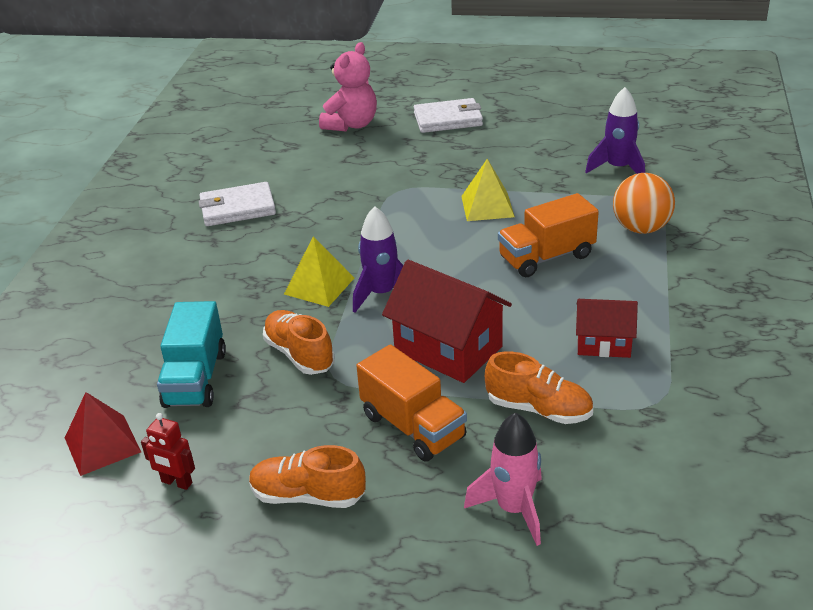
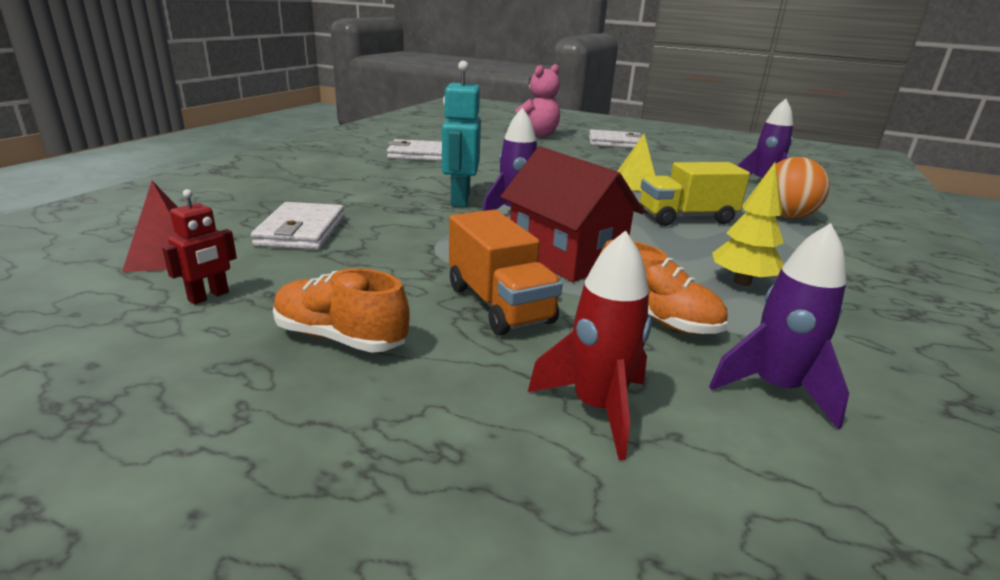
camera: 10 degrees right, 10 degrees down
(176, 482) = (209, 296): red robot -> red robot turned 90 degrees counterclockwise
(195, 379) = (301, 231): turquoise truck -> white wallet
(299, 354) = (412, 234): orange shoe -> none
(319, 286) = (460, 200): yellow pyramid -> turquoise robot
(514, 509) = (596, 408): pink rocket -> red rocket
(546, 257) = (686, 218): orange truck -> yellow truck
(603, 343) = (742, 282): red house -> yellow tree
(631, 459) = (775, 389): none -> purple rocket

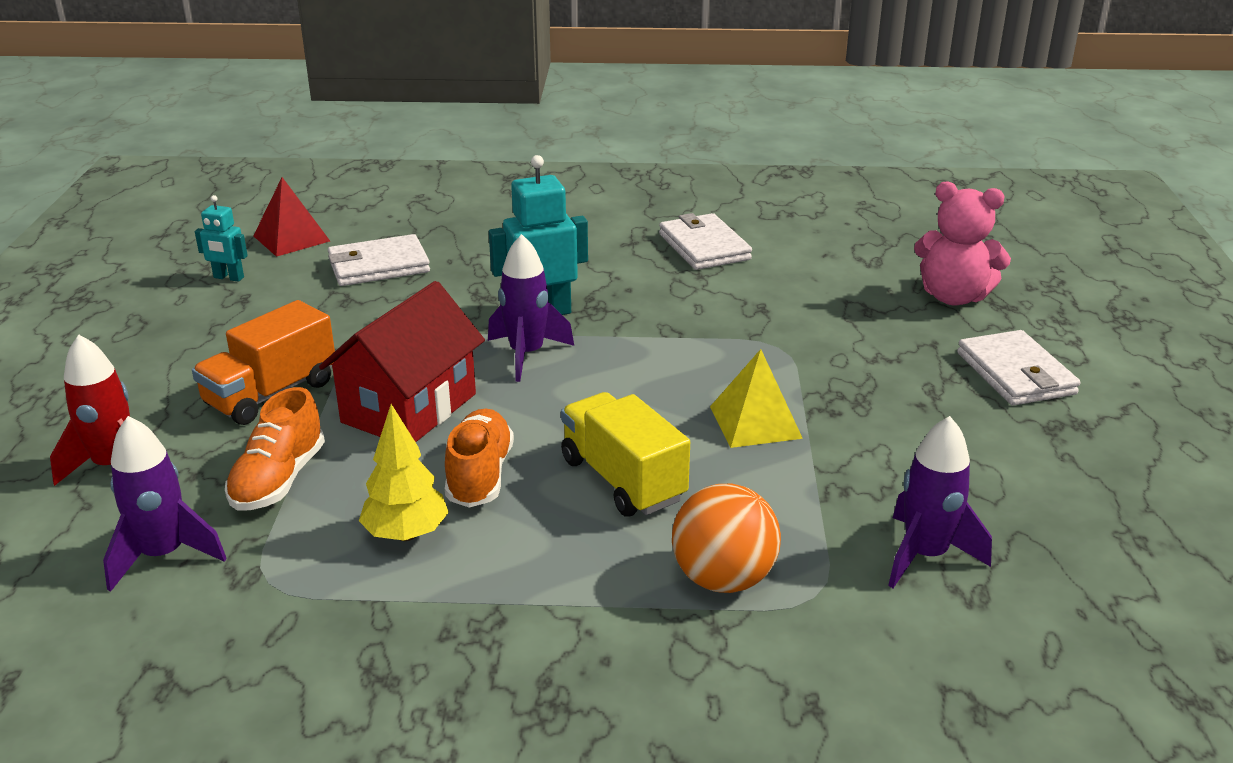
camera: 70 degrees right, 5 degrees up
(209, 296) = (228, 278): red robot -> turquoise robot
(340, 337) = (185, 343): orange shoe -> orange shoe (480, 475)

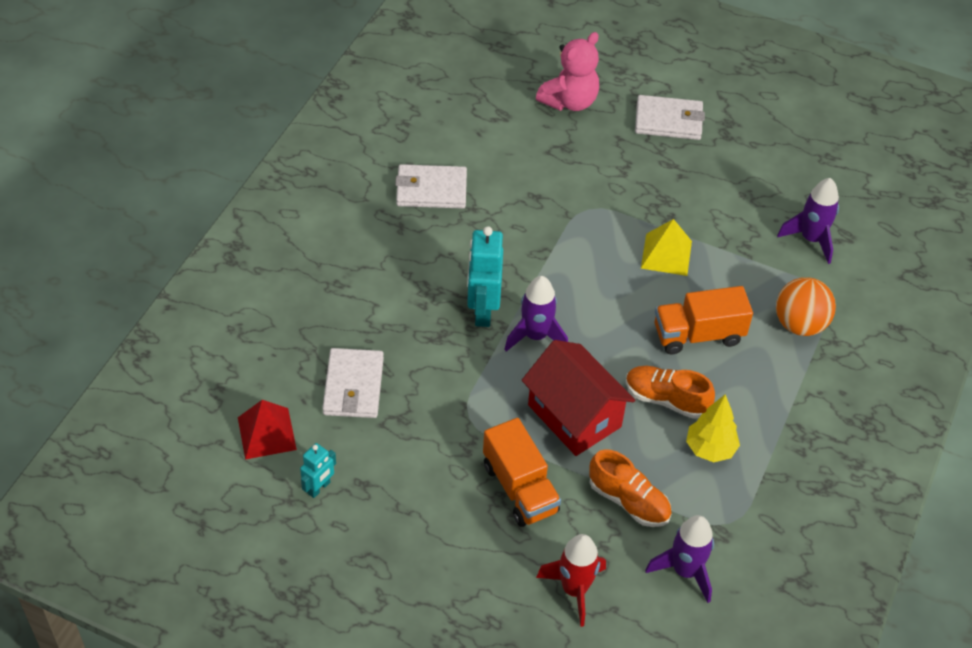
camera: 70 degrees left, 20 degrees up
(623, 480) = (698, 335): yellow truck -> orange truck

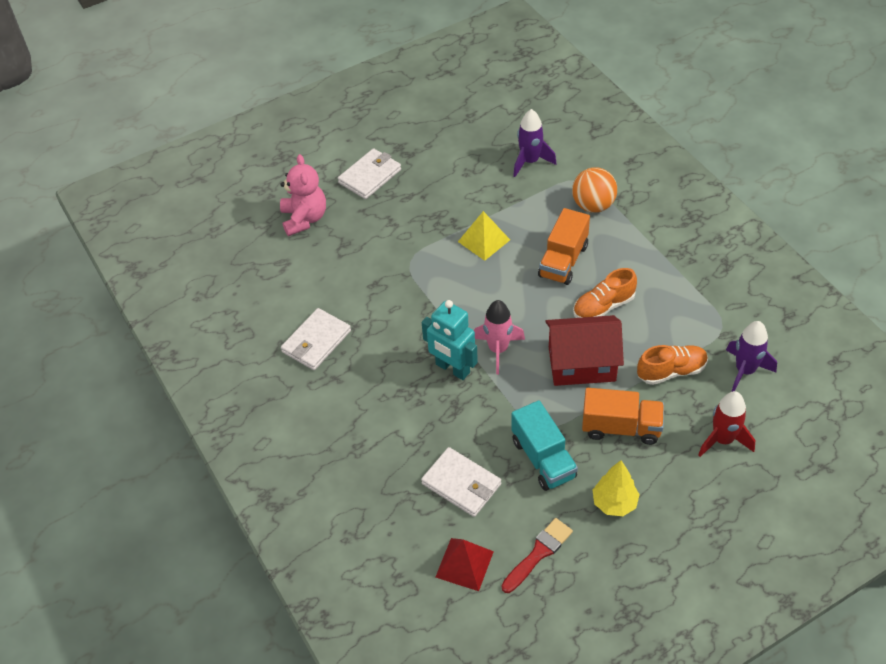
camera: 50 degrees left, 0 degrees up
(319, 488) = (538, 553): turquoise robot -> red brush
(431, 439) = (543, 458): none -> turquoise truck
(535, 336) = (498, 350): purple rocket -> pink rocket
(710, 448) = (658, 305): yellow tree -> yellow tree (614, 503)

